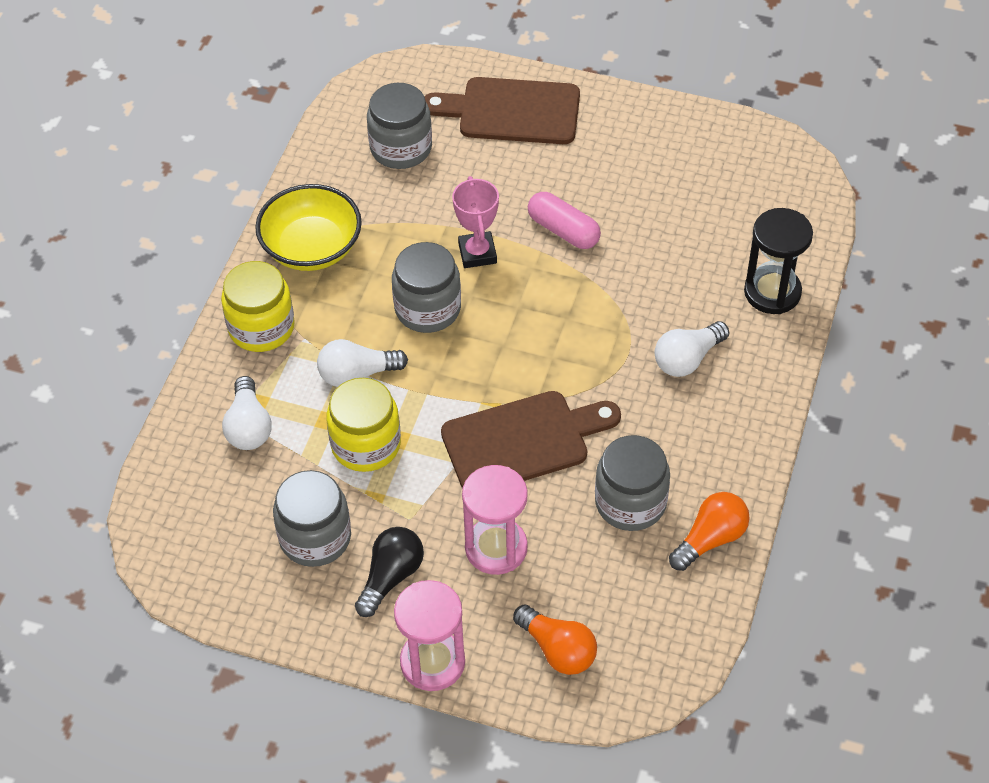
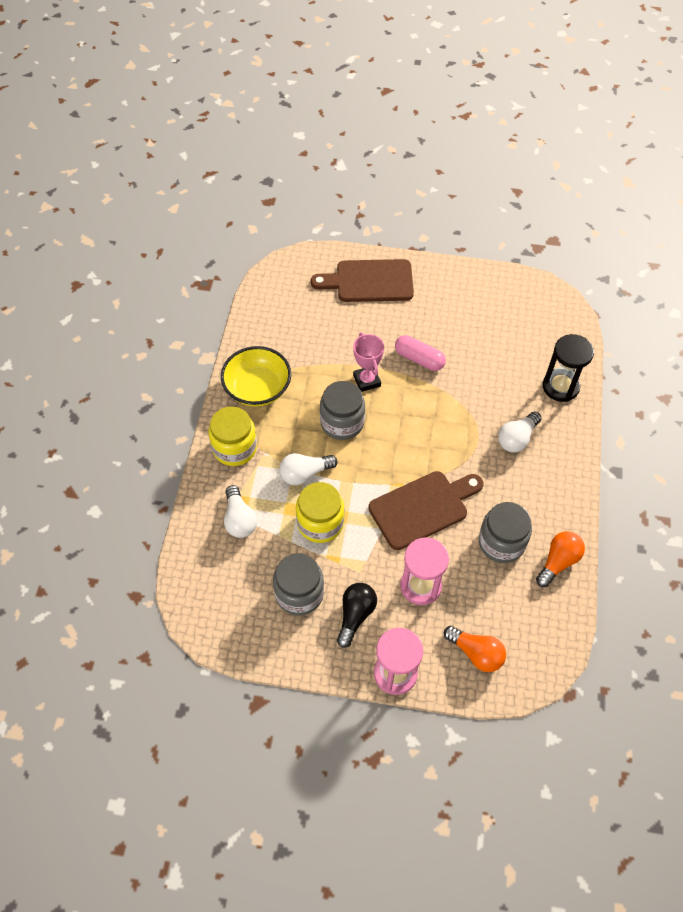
camera: 10 degrees left, 5 degrees up
(401, 148) = (302, 313): grey jar -> none

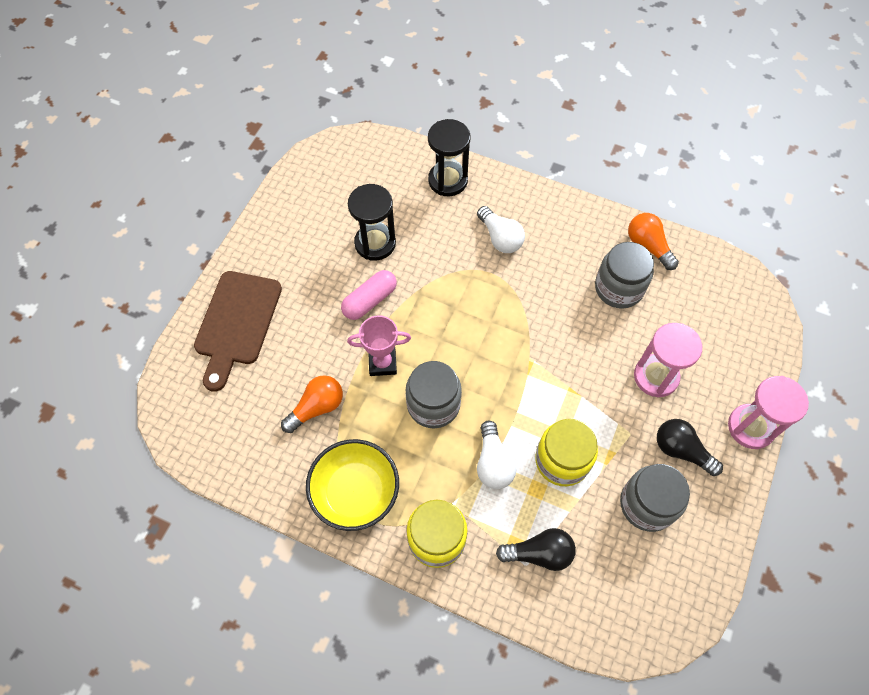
camera: 75 degrees left, 5 degrees up
(239, 519) = (539, 553): white light bulb -> black light bulb
(423, 508) = (564, 349): brown cutting board -> none
(474, 349) = (375, 243): none -> black hourglass
(476, 653) = (736, 346): orange light bulb -> orange light bulb (316, 408)

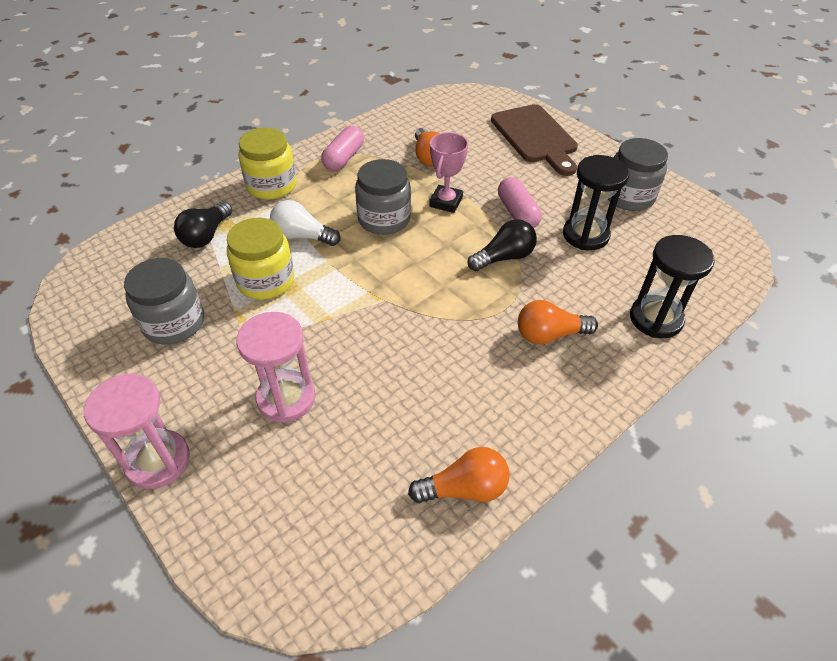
camera: 115 degrees right, 15 degrees down
(236, 323) = (535, 137): brown cutting board -> brown cutting board turned 150 degrees counterclockwise
(355, 492) = (344, 158): yellow bowl -> pink capsule
(500, 238) = (549, 335): white light bulb -> orange light bulb
(618, 288) = (419, 420): grey jar -> grey jar (629, 196)
(681, 450) = (194, 377): black light bulb -> black light bulb (504, 257)

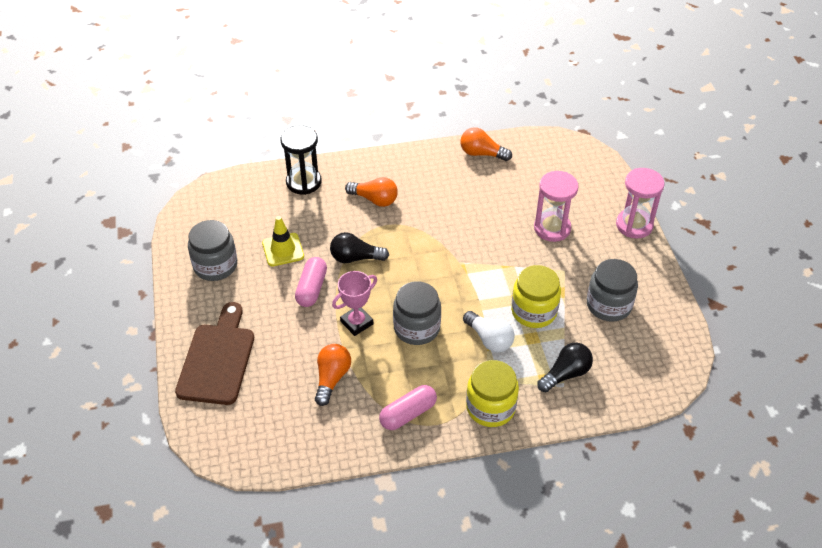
camera: 150 degrees left, 0 degrees up
(585, 235) = (283, 250): black hourglass -> yellow traffic cone

